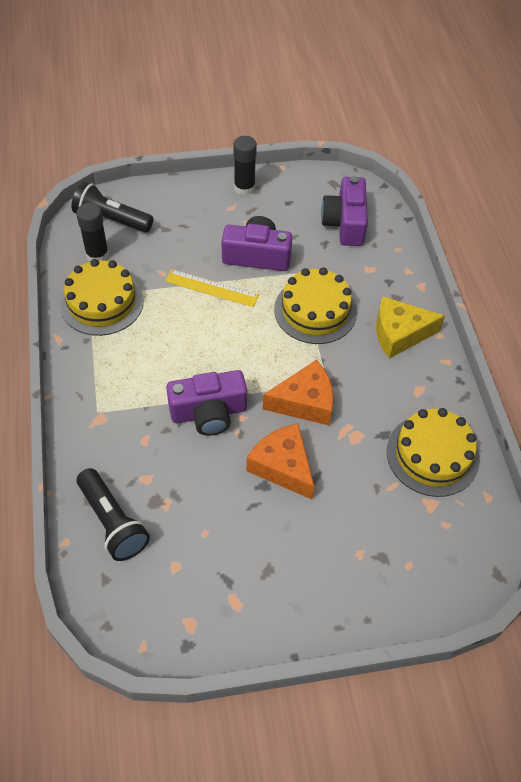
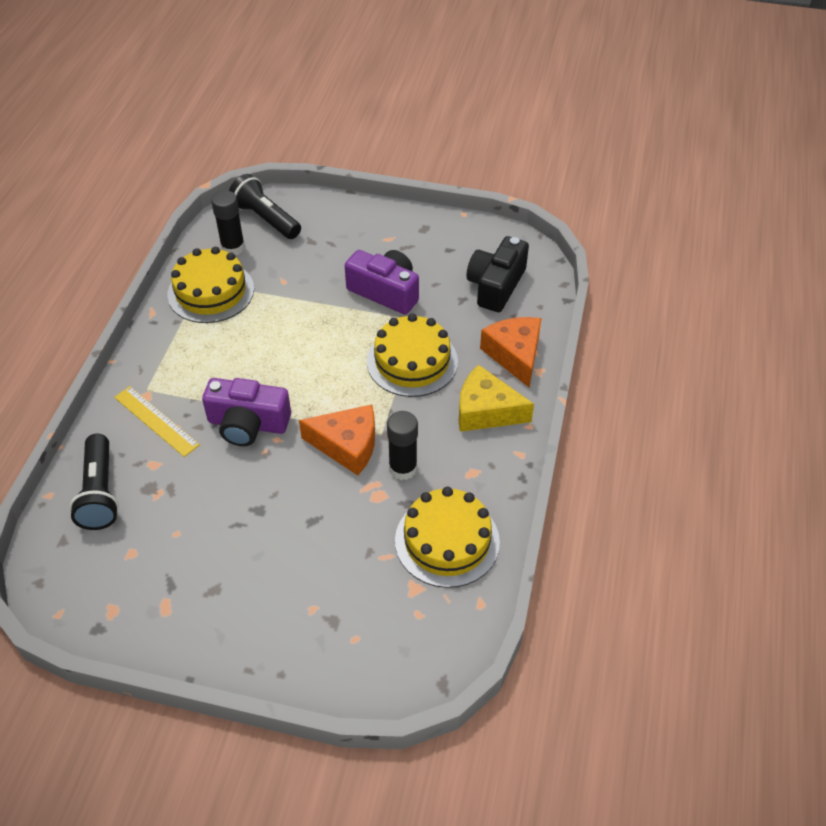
camera: 25 degrees right, 5 degrees down
(211, 288) = (322, 309): yellow ruler -> yellow ruler (156, 421)
(244, 188) = (412, 224): black glue stick -> black glue stick (403, 468)
(283, 466) = (288, 498): orange cheese -> orange cheese (515, 355)
(345, 223) = (496, 286): purple camera -> black camera

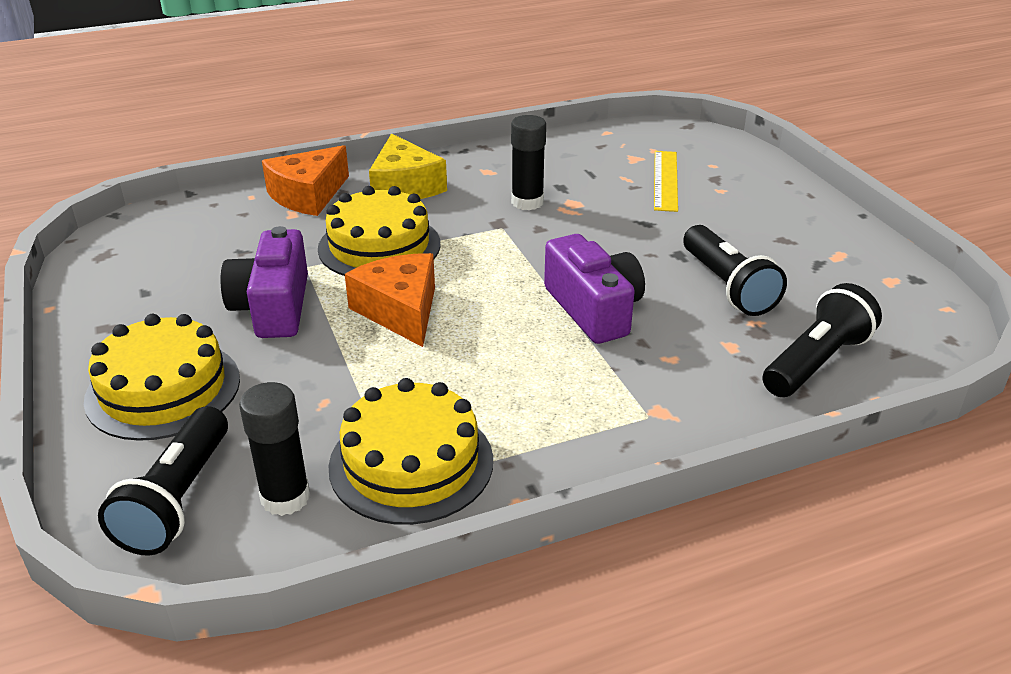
camera: 125 degrees left, 15 degrees down
(156, 421) = (679, 378): yellow ruler -> yellow ruler (665, 180)
(201, 508) = (727, 286): none -> black flashlight
(347, 445) = (540, 239): orange cheese -> orange cheese (400, 311)
(447, 541) = (573, 159): yellow cake -> yellow cake (163, 389)
(496, 286) = (197, 238): black camera -> none

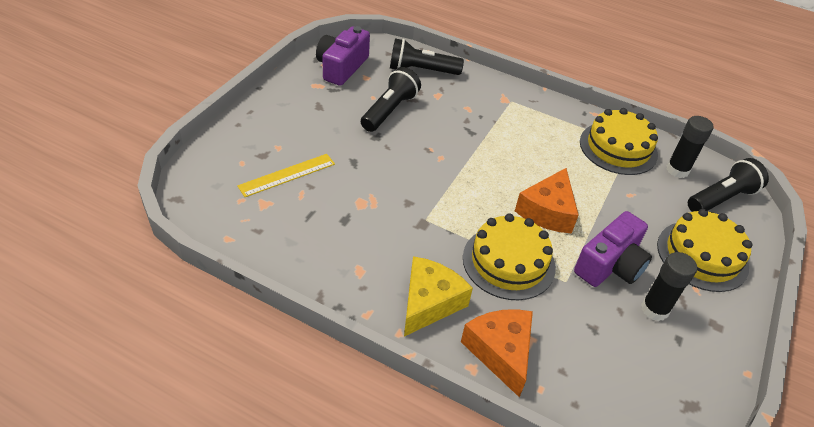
camera: 135 degrees left, 10 degrees up
(308, 195) = (500, 352): orange cheese -> orange cheese turned 105 degrees counterclockwise
(527, 202) = (383, 224): black glue stick -> black glue stick (654, 309)
(594, 309) = (461, 145): purple camera -> purple camera (341, 67)

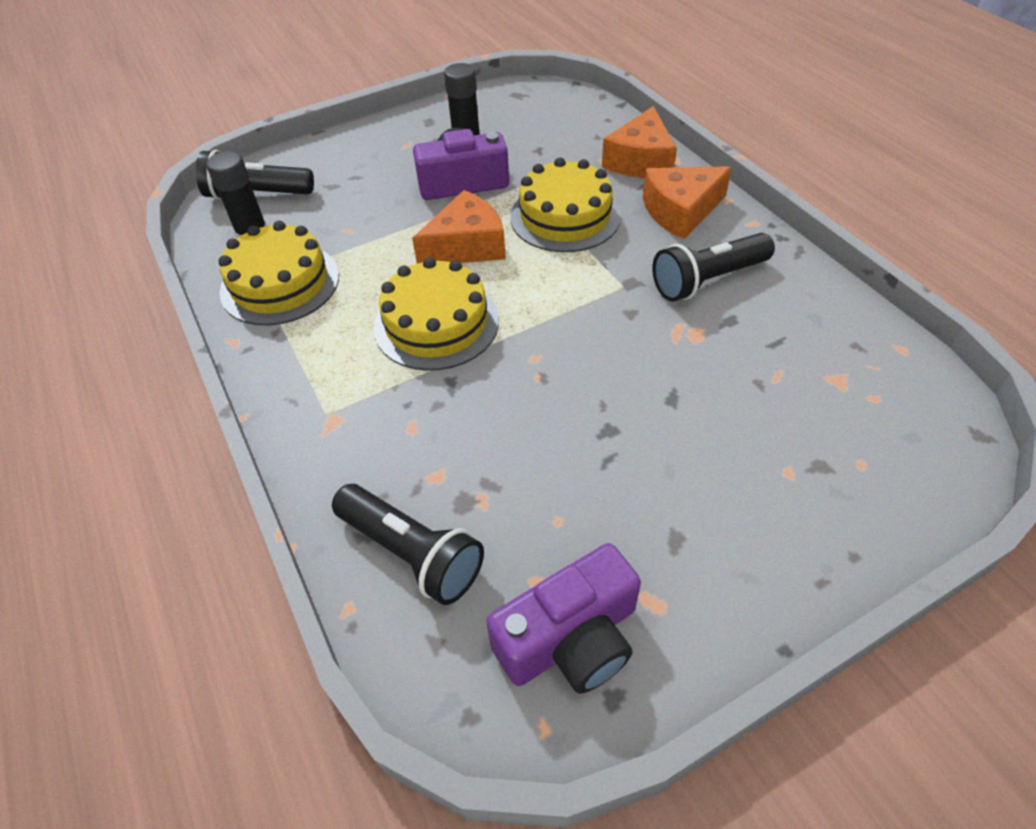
camera: 140 degrees left, 5 degrees up
(287, 175) = (789, 413): yellow ruler -> none
(389, 110) = (549, 475): black flashlight -> black flashlight (708, 280)
(429, 302) = (680, 211): yellow cheese -> orange cheese
(702, 255) = (362, 161): yellow cake -> yellow cake (436, 323)

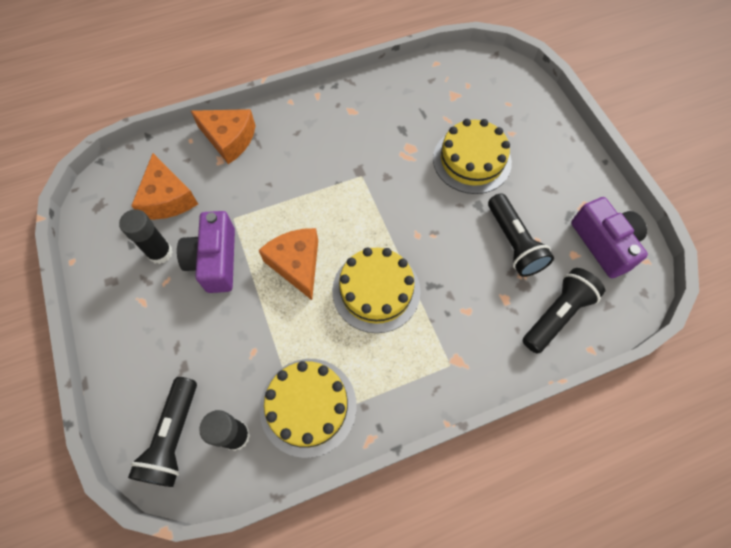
camera: 85 degrees left, 15 degrees up
(565, 216) = (280, 196): yellow cake -> yellow cake (472, 160)
(680, 211) = (295, 129): orange cheese -> orange cheese (167, 198)
(708, 280) = (366, 131): black flashlight -> black flashlight (513, 243)

